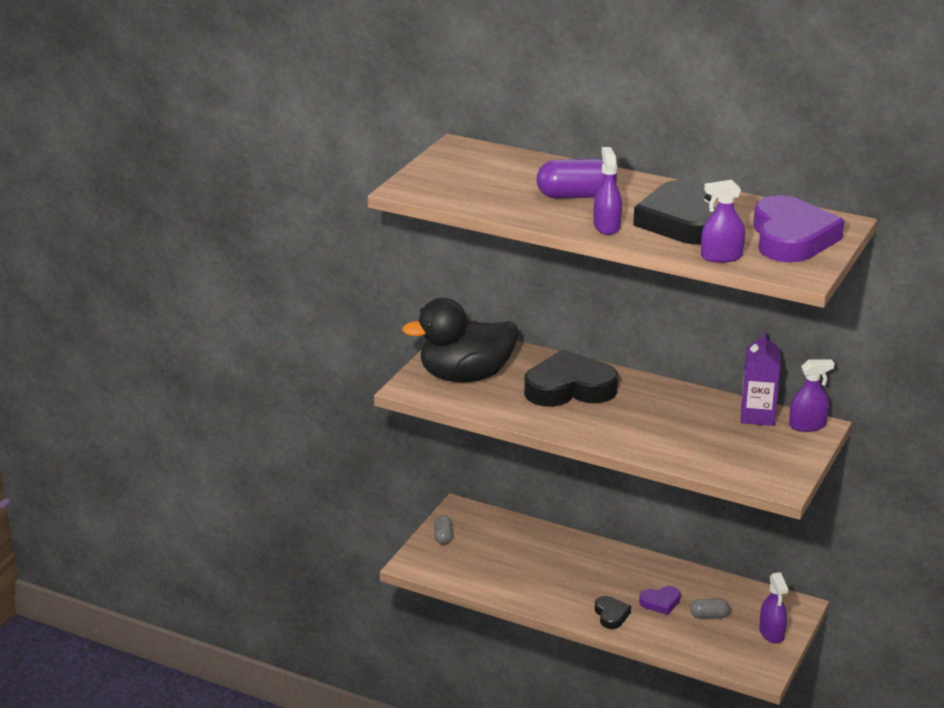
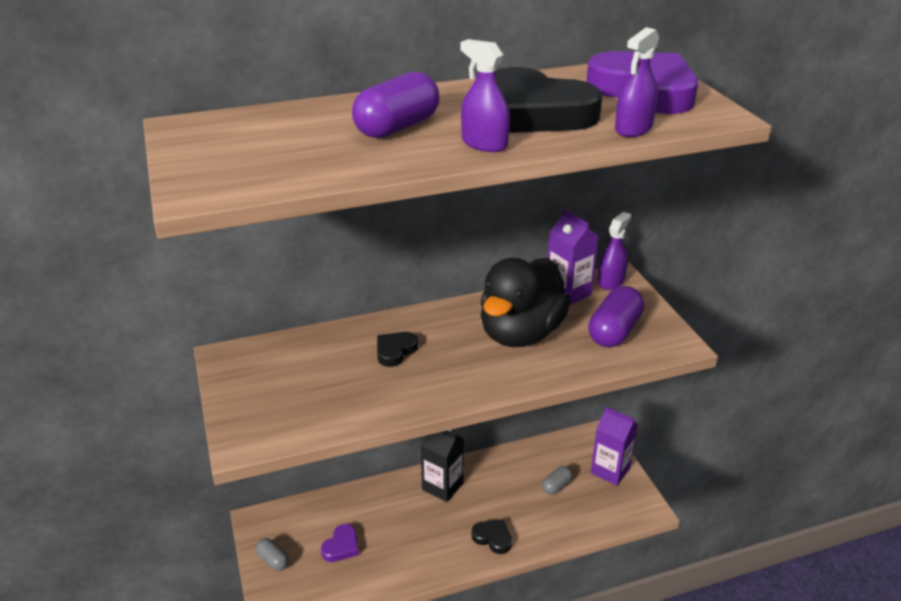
camera: 45 degrees left, 5 degrees up
(465, 376) = (284, 394): black duck -> black duck (521, 333)
(569, 388) = (395, 351): black heart -> black heart, size x0.46
(618, 564) = (442, 486): none -> black carton
(660, 602) = (512, 499): purple heart -> purple heart (341, 546)
(747, 455) = (614, 331): none -> purple capsule
(771, 633) = (610, 470): purple spray bottle -> purple carton

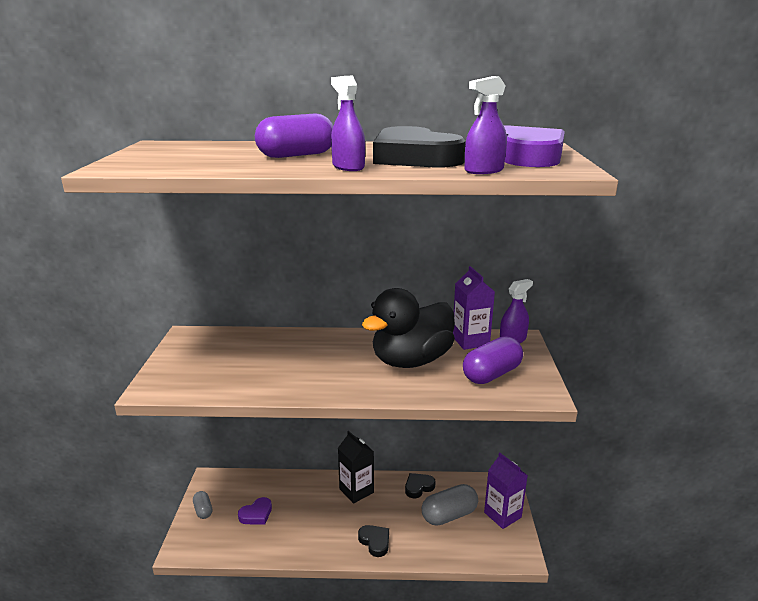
camera: 20 degrees right, 10 degrees down
(395, 351) = (305, 354): black heart -> black heart (418, 487)
(556, 486) = (449, 515): grey capsule -> grey capsule, size x1.84

